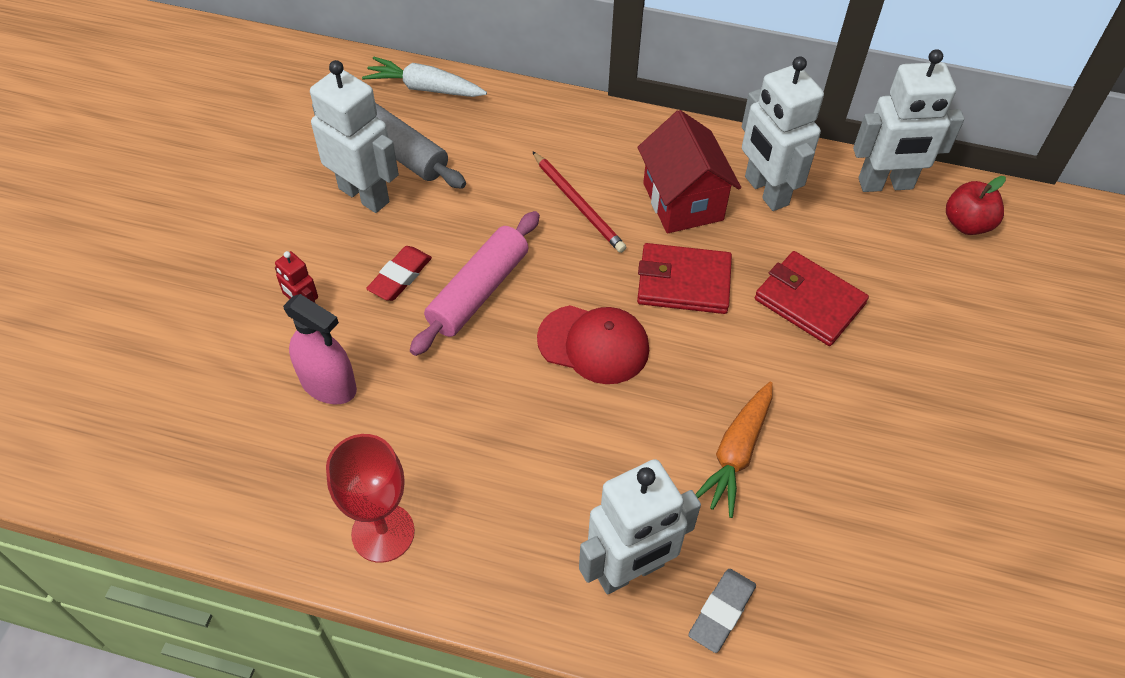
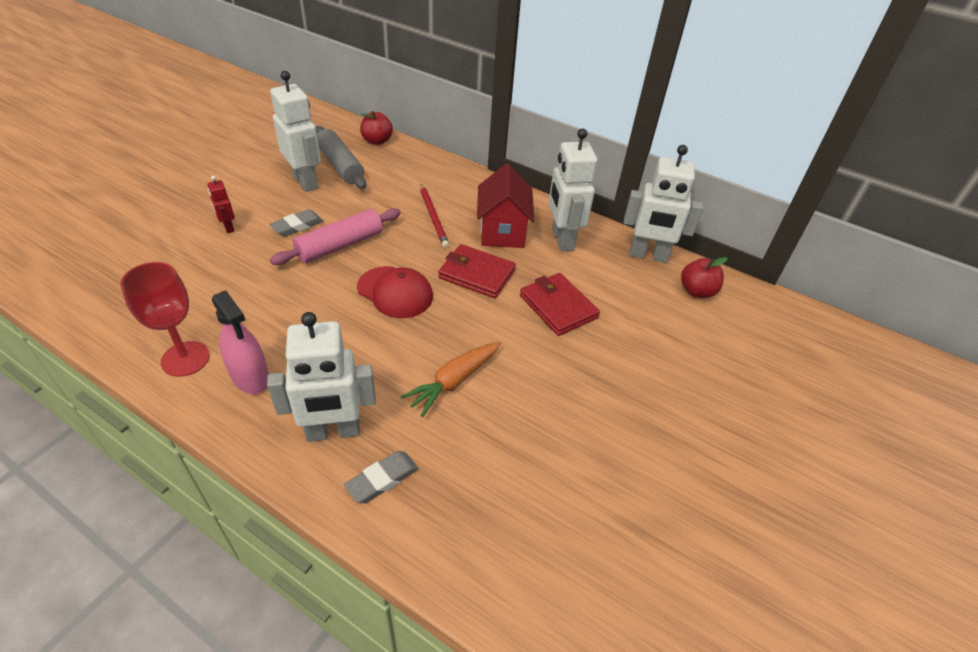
camera: 15 degrees right, 10 degrees down
(328, 385) = (213, 269): pink spray bottle -> pink spray bottle (250, 377)
(400, 277) = (297, 226): red eraser -> grey eraser
(424, 88) = (377, 141): white carrot -> red apple

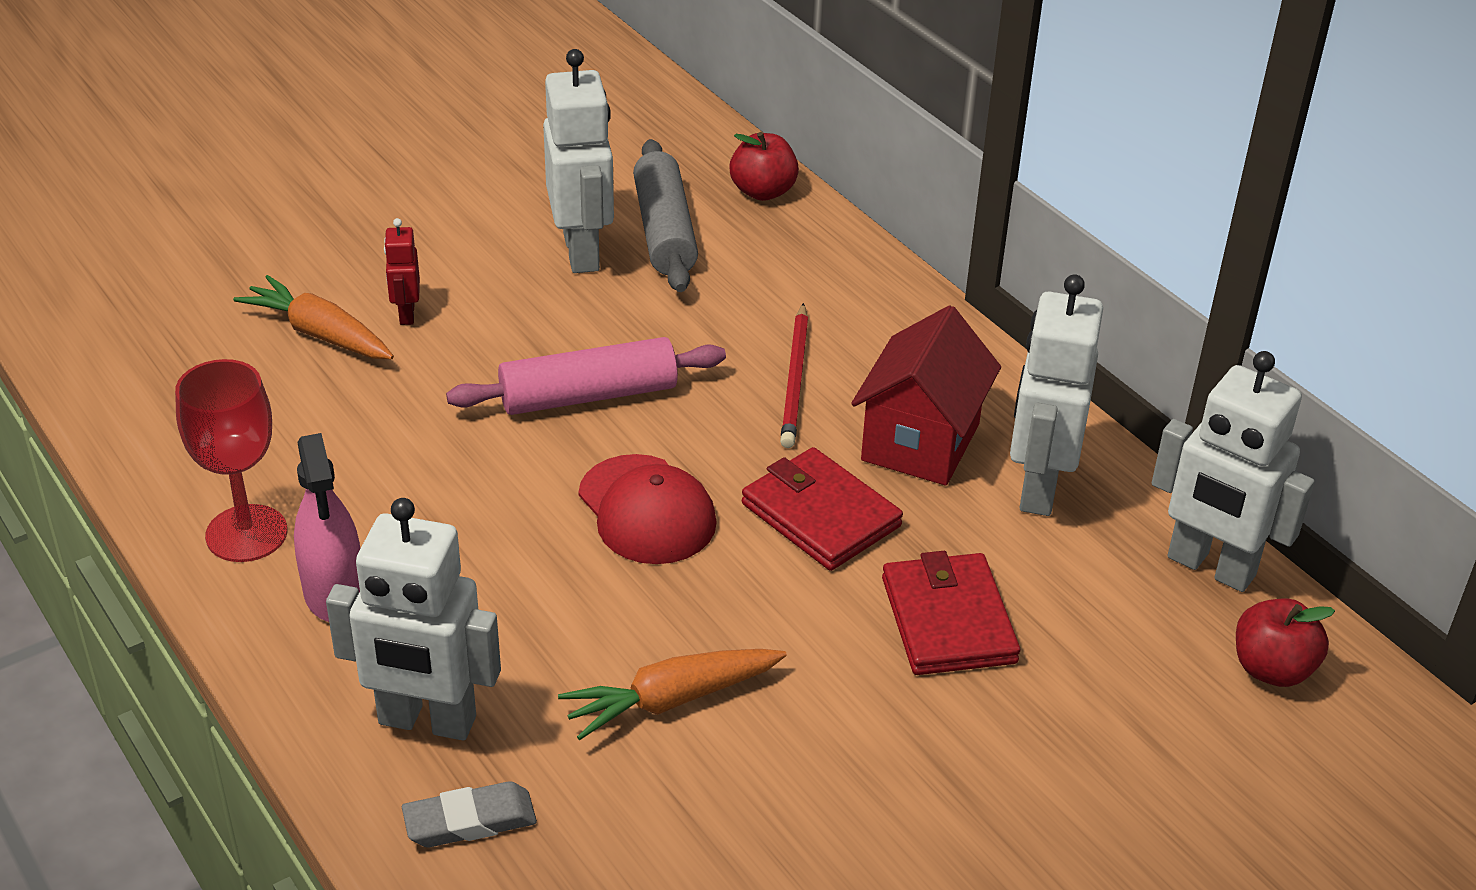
camera: 25 degrees right, 5 degrees down
(184, 246) = (319, 333): none -> orange carrot
(297, 226) = (528, 339): grey eraser -> none

